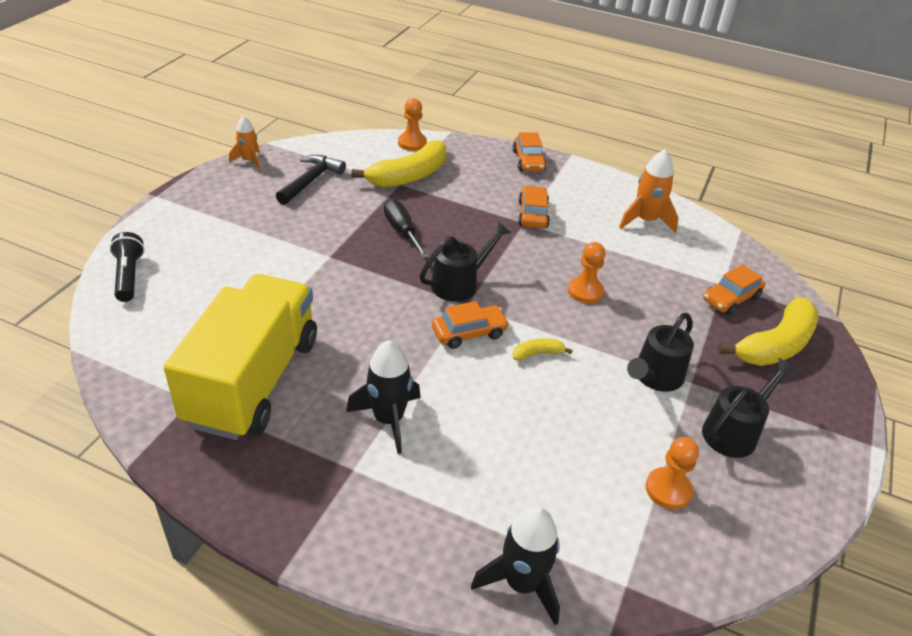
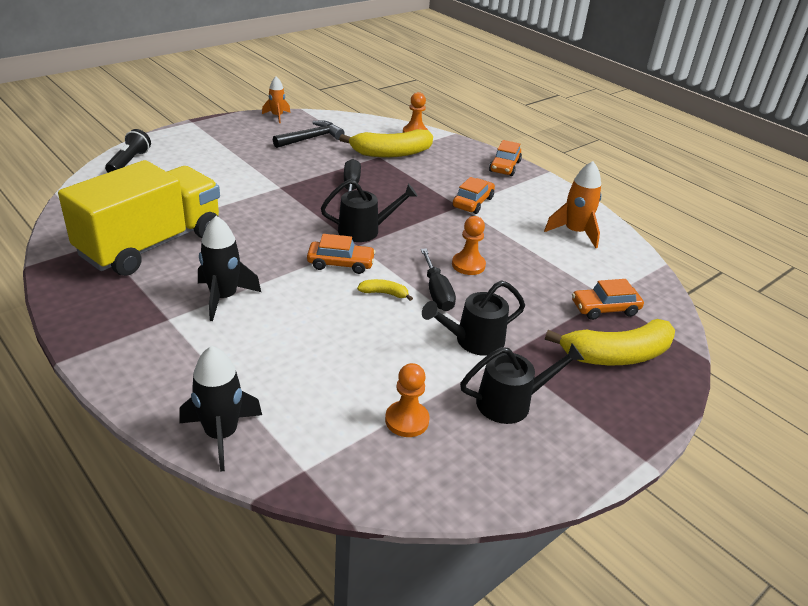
camera: 25 degrees right, 5 degrees down
(583, 334) = (437, 292): none -> black screwdriver

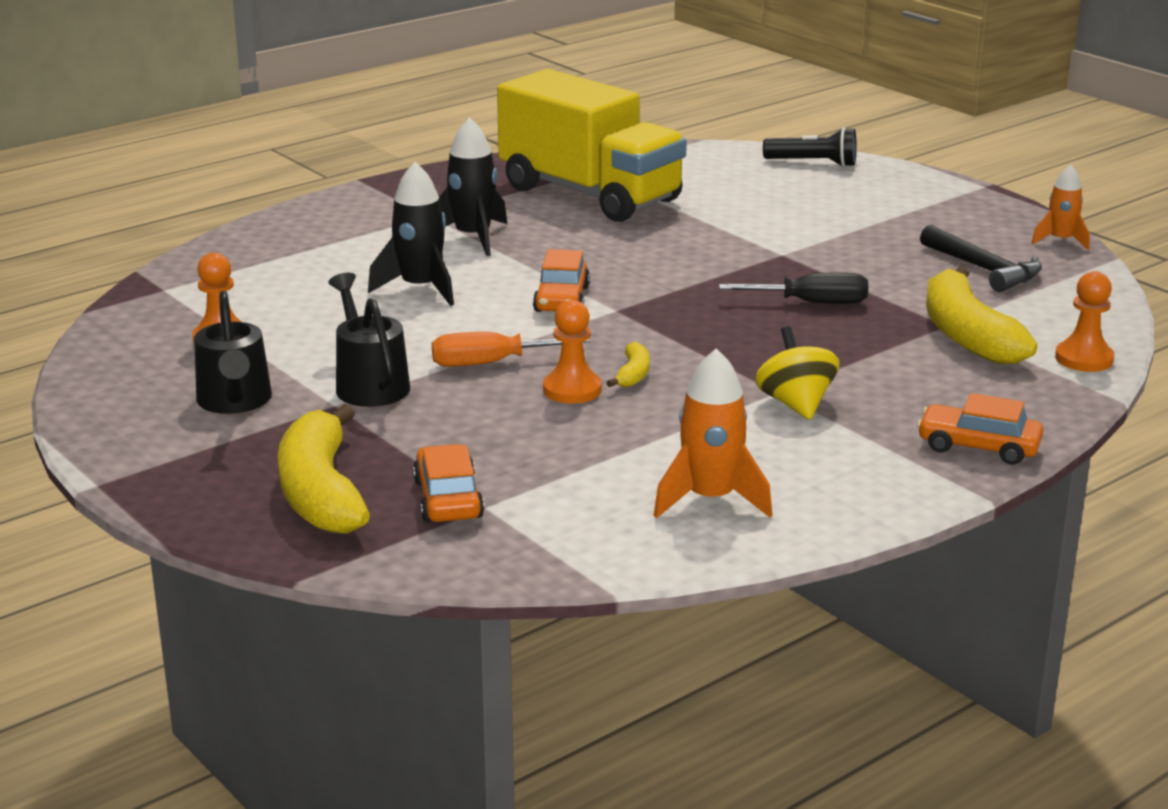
camera: 95 degrees right, 10 degrees down
(221, 434) = (228, 251): black rocket -> black rocket (420, 288)
(365, 230) = (662, 314): black watering can -> none
(384, 293) = (486, 327): yellow banana -> yellow banana (633, 374)
(437, 292) = (490, 363): black screwdriver -> orange screwdriver
(472, 202) = (795, 404): orange car -> yellow spinning top

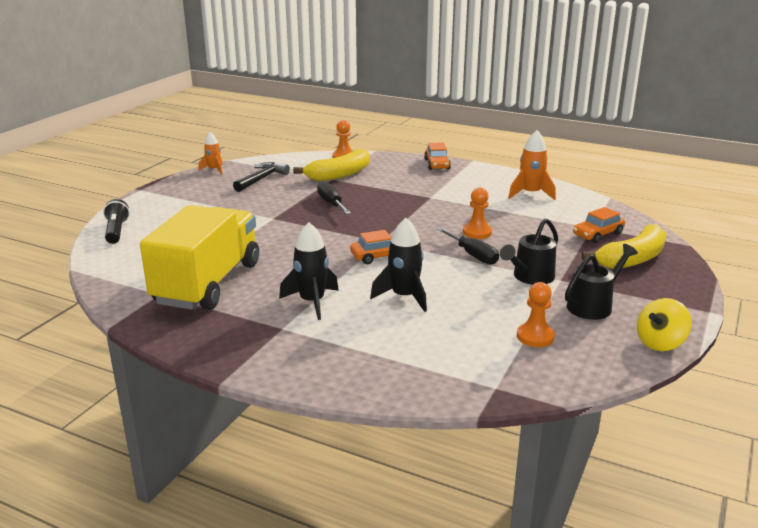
camera: 115 degrees left, 0 degrees up
(490, 363) = (473, 255): orange screwdriver -> black screwdriver
(633, 374) = (447, 224): yellow banana -> none
(795, 404) = (438, 192): yellow spinning top -> yellow spinning top (660, 343)

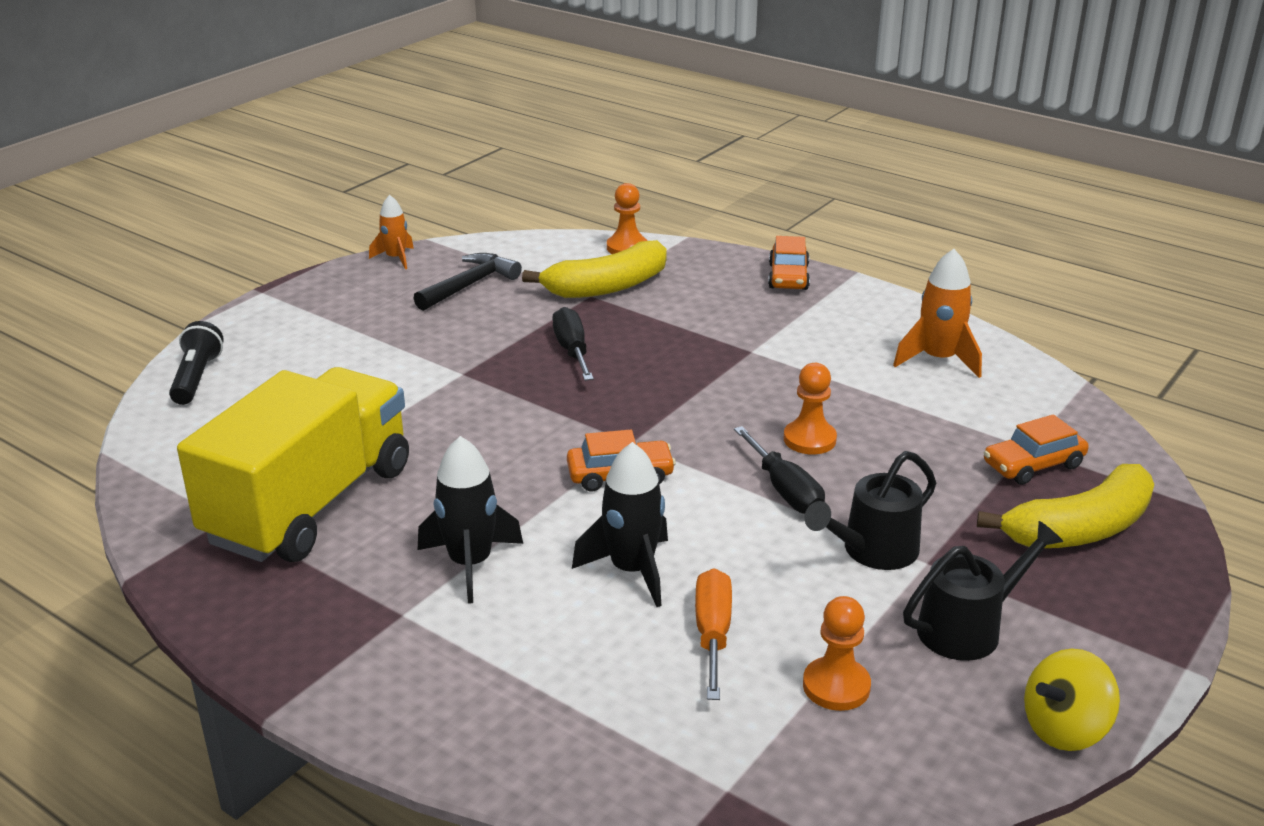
camera: 10 degrees right, 5 degrees up
(460, 320) = (713, 634): none -> orange screwdriver

